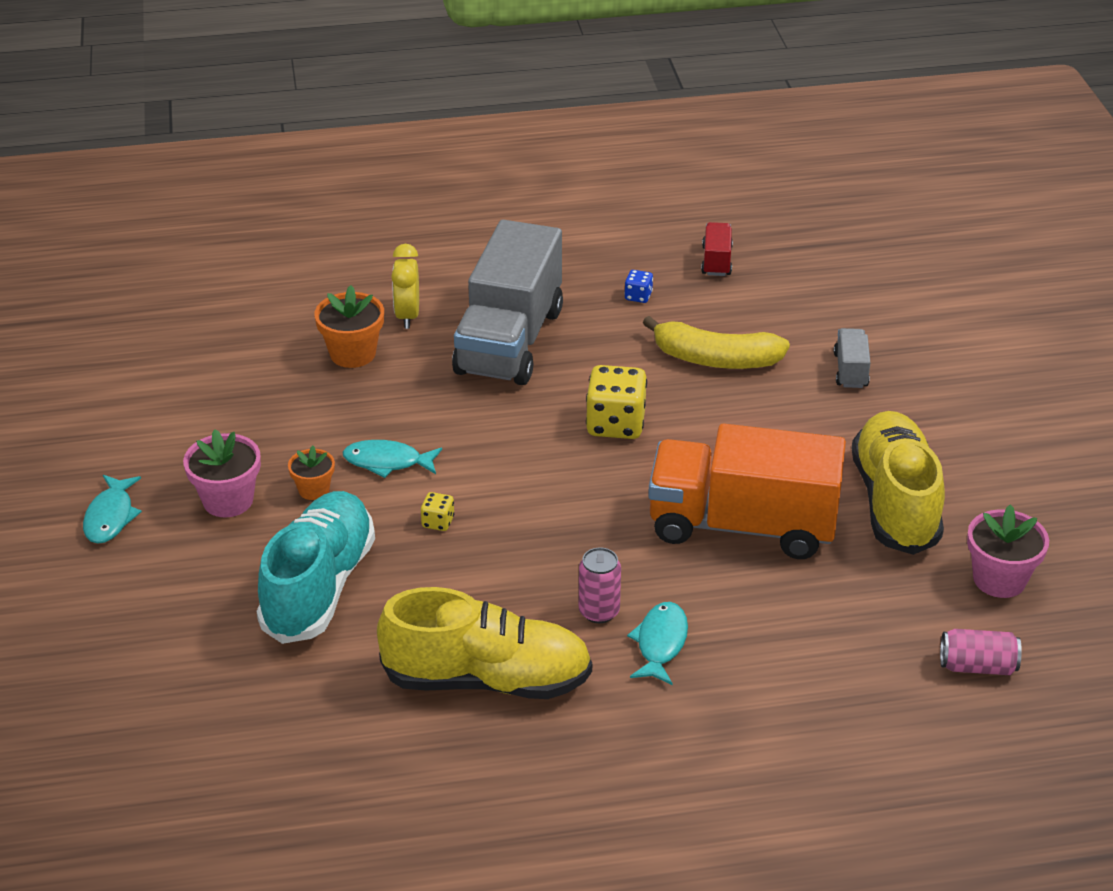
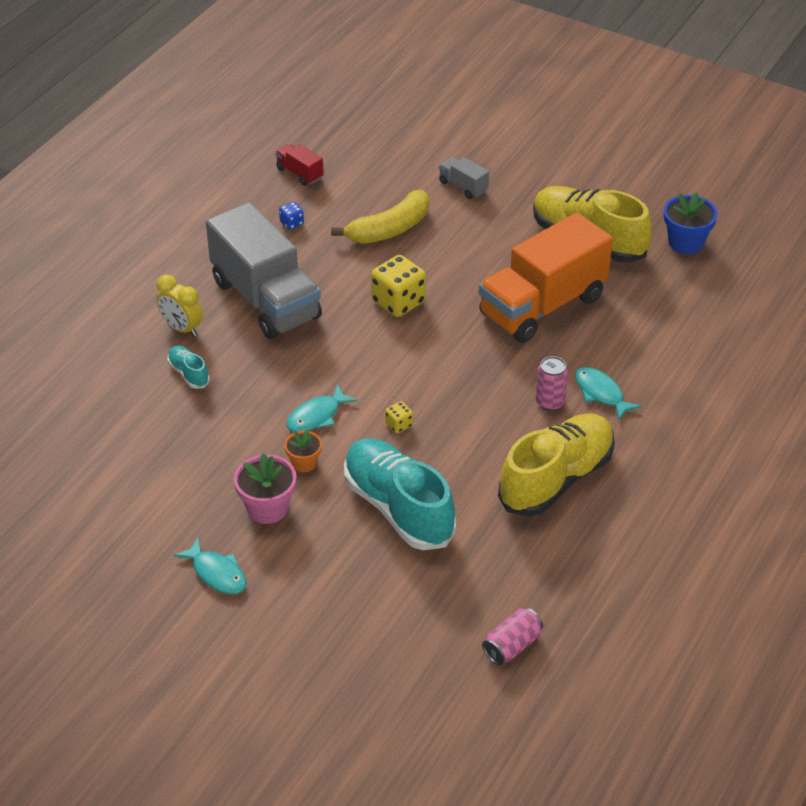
camera: 50 degrees left, 5 degrees up
(352, 353) = (189, 373): orange flower pot -> turquoise shoe
(977, 666) = (738, 290): pink can -> pink can (512, 646)
(999, 579) = (685, 242): pink flower pot -> blue flower pot

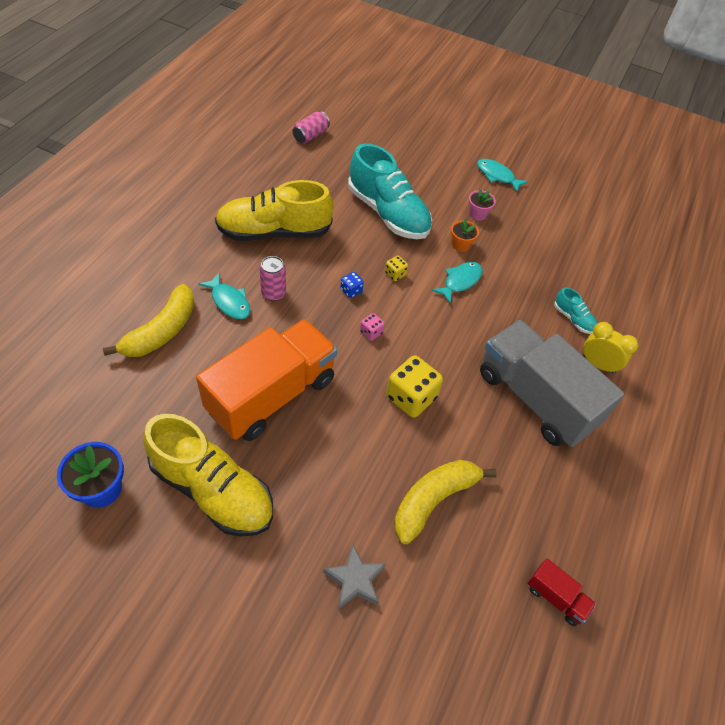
camera: 170 degrees right, 10 degrees up
(267, 508) = (477, 214): pink flower pot -> pink flower pot, size x0.62
(291, 223) = (541, 506): blue dice -> blue dice (351, 291)
(435, 361) = (371, 332): none -> pink dice
(463, 186) = (355, 580): grey truck -> grey star
(556, 479) = (274, 232): yellow shoe -> yellow shoe turned 45 degrees clockwise
(670, 363) = (161, 331): none -> yellow banana

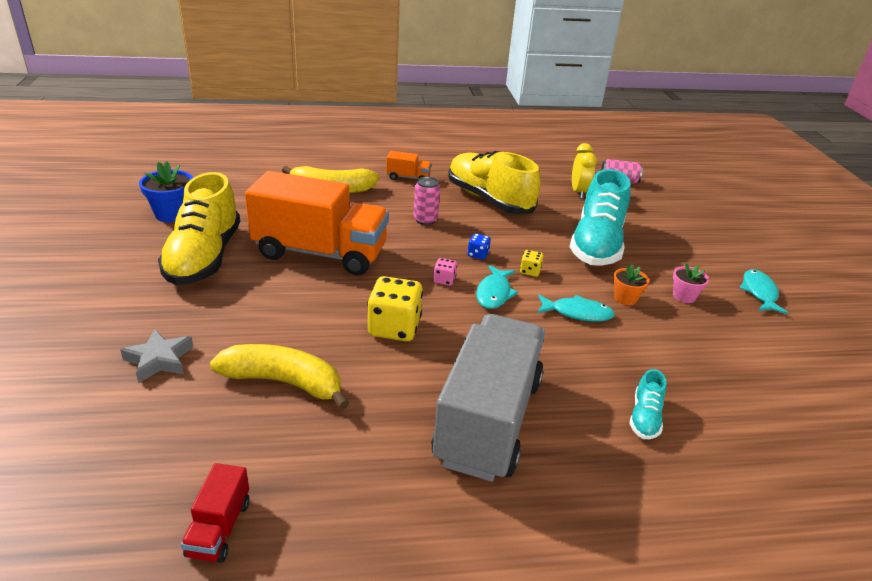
camera: 60 degrees right, 20 degrees down
(188, 263) = (408, 178): none -> orange truck
(229, 302) = (392, 205): turquoise fish -> turquoise fish (494, 293)
(598, 364) = (603, 463): yellow clock -> yellow clock (579, 192)

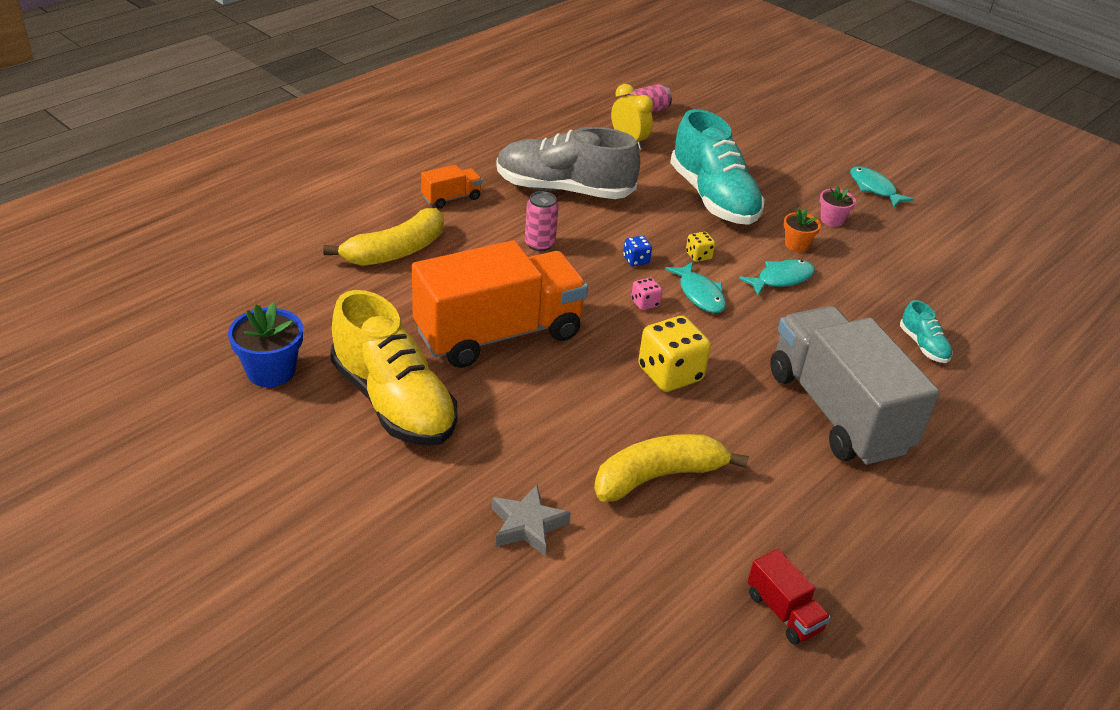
camera: 40 degrees left, 5 degrees up
(489, 199) = (564, 190): yellow shoe -> grey shoe

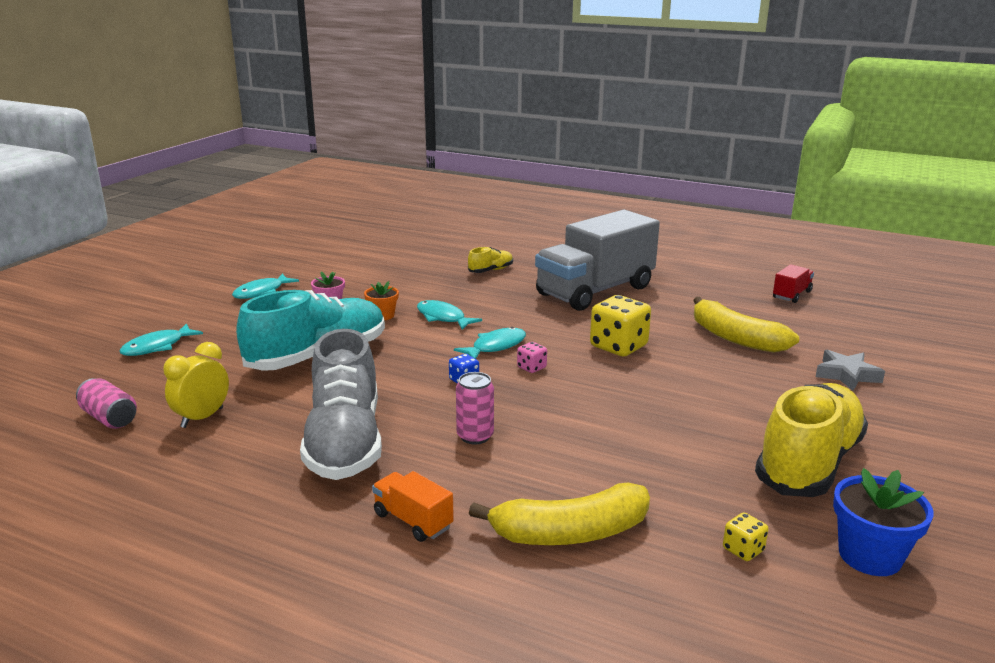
camera: 105 degrees left, 15 degrees down
(395, 251) = (570, 533): yellow banana -> yellow banana turned 135 degrees clockwise
(498, 334) = (651, 429): orange truck -> none
(698, 256) = (433, 353): yellow dice -> yellow dice (743, 550)
(759, 133) = (157, 347): none -> turquoise fish
(923, 346) = (491, 270): turquoise shoe -> yellow shoe

